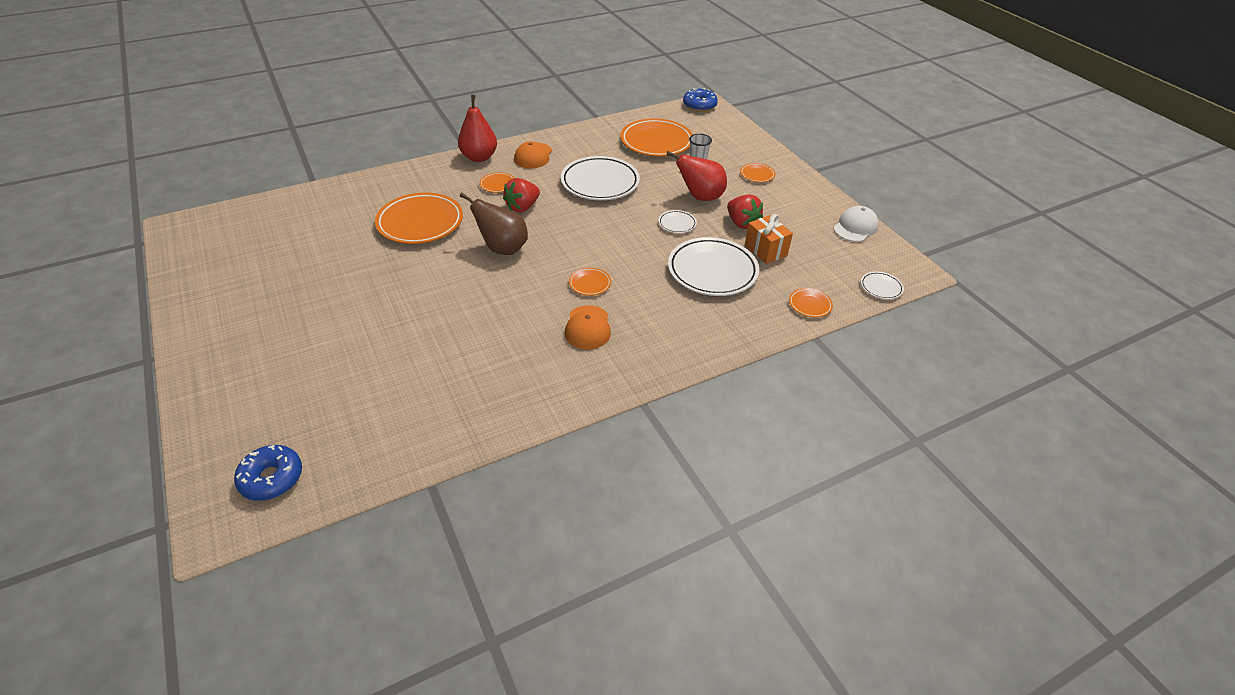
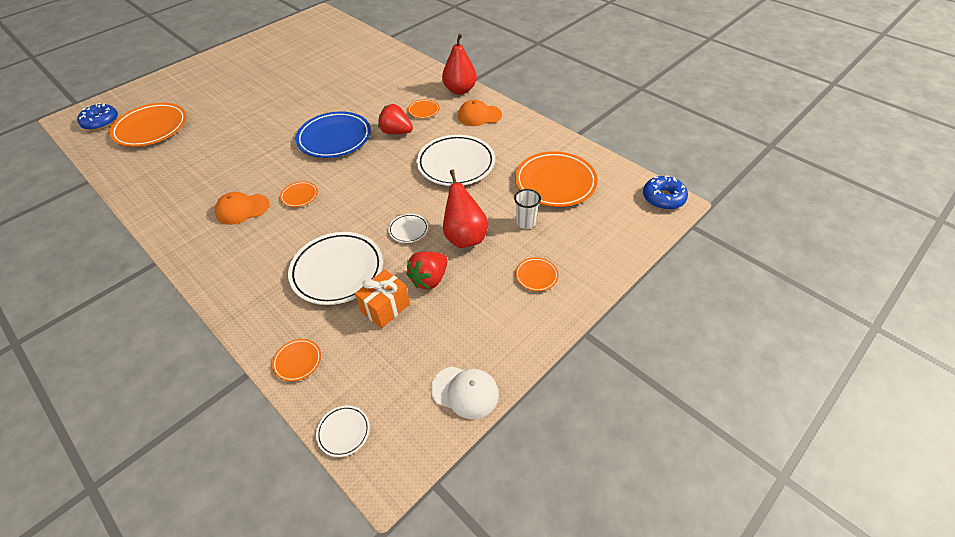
camera: 75 degrees right, 5 degrees up
(420, 223) = (355, 92): orange plate -> orange plate (151, 128)
(502, 249) = (334, 138): brown pear -> blue plate

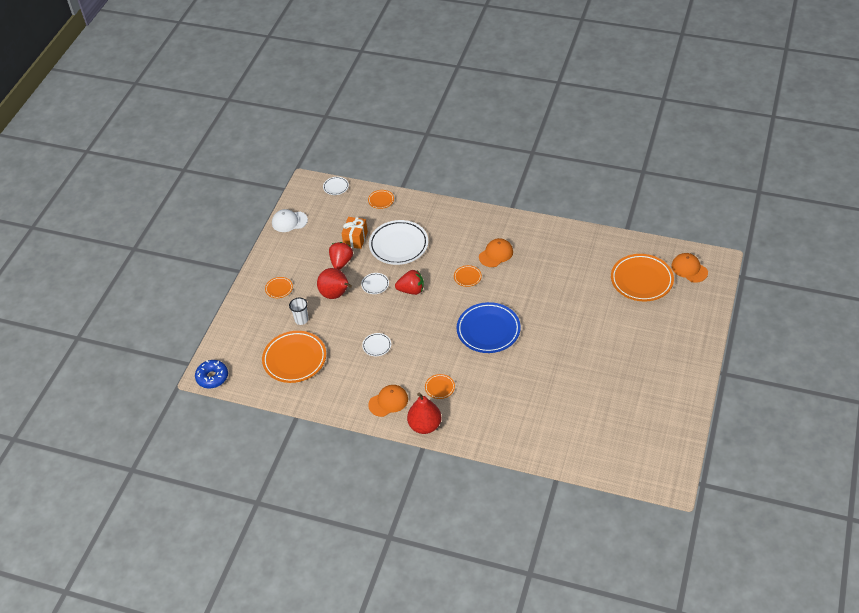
camera: 155 degrees right, 0 degrees up
(101, 122) = (689, 269): blue donut -> orange cap
(396, 132) = (445, 356): red strawberry -> red strawberry (411, 290)
(456, 164) = (377, 346): white plate -> white plate, size x0.46

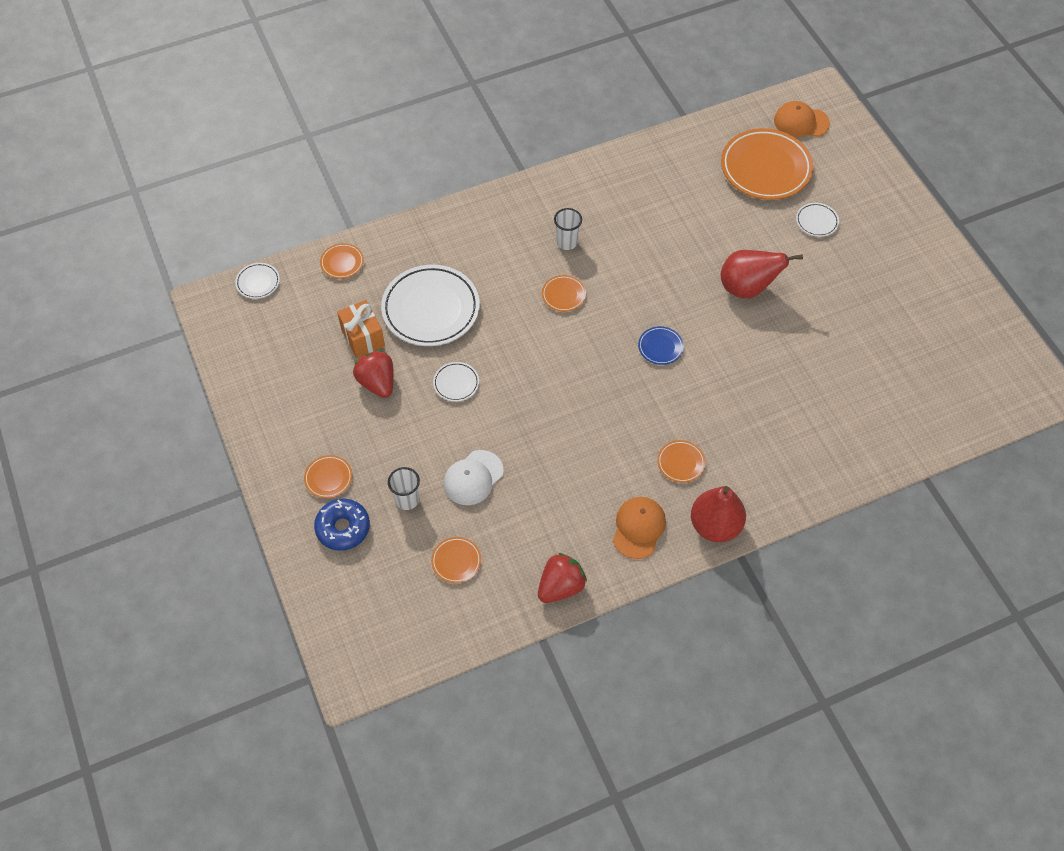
camera: 45 degrees left, 10 degrees up
(212, 377) = (367, 672): blue donut -> blue donut (343, 528)
(289, 221) = (241, 373): white cap -> white cap (473, 478)
(294, 359) = (456, 561): orange plate -> orange plate, size x0.46
(336, 294) = (417, 432): red pear -> red pear (747, 288)
(377, 346) = (545, 464): white plate -> white plate (816, 221)
(411, 290) = (511, 359): red strawberry -> red strawberry (560, 586)
(488, 330) = (660, 347): blue plate -> blue plate, size x0.46
(496, 254) = (567, 242): orange cap -> white cup

